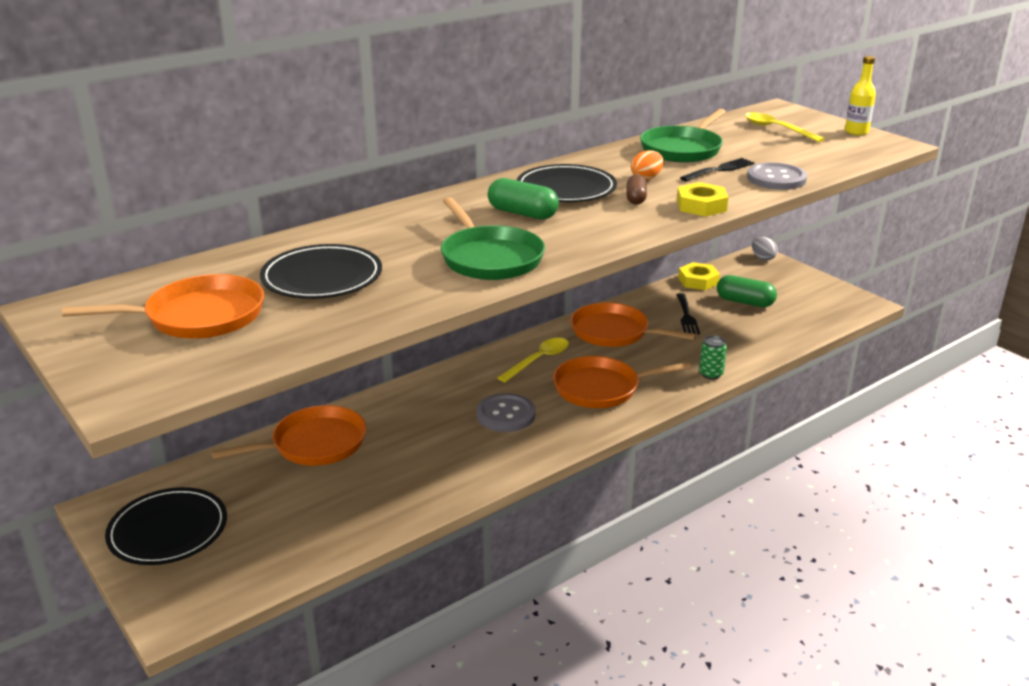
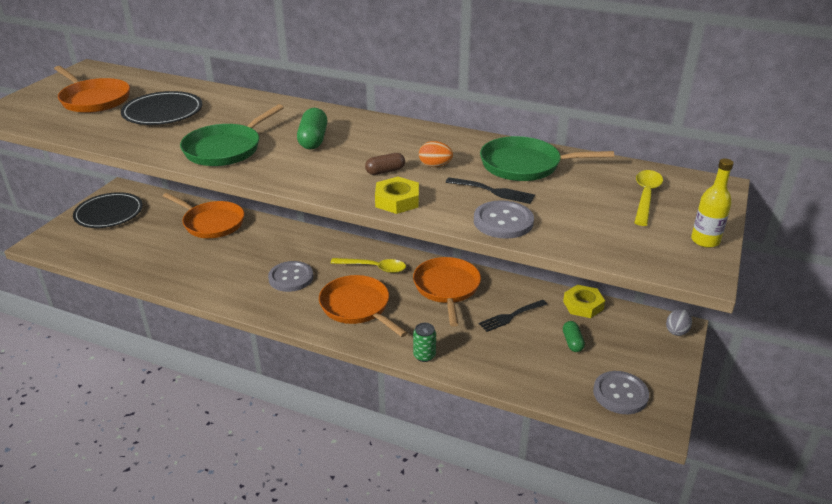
camera: 60 degrees right, 5 degrees up
(566, 188) = (377, 142): black plate -> none
(745, 302) = (572, 342): green capsule -> green capsule, size x0.63
(823, 305) = (620, 394): none -> grey button

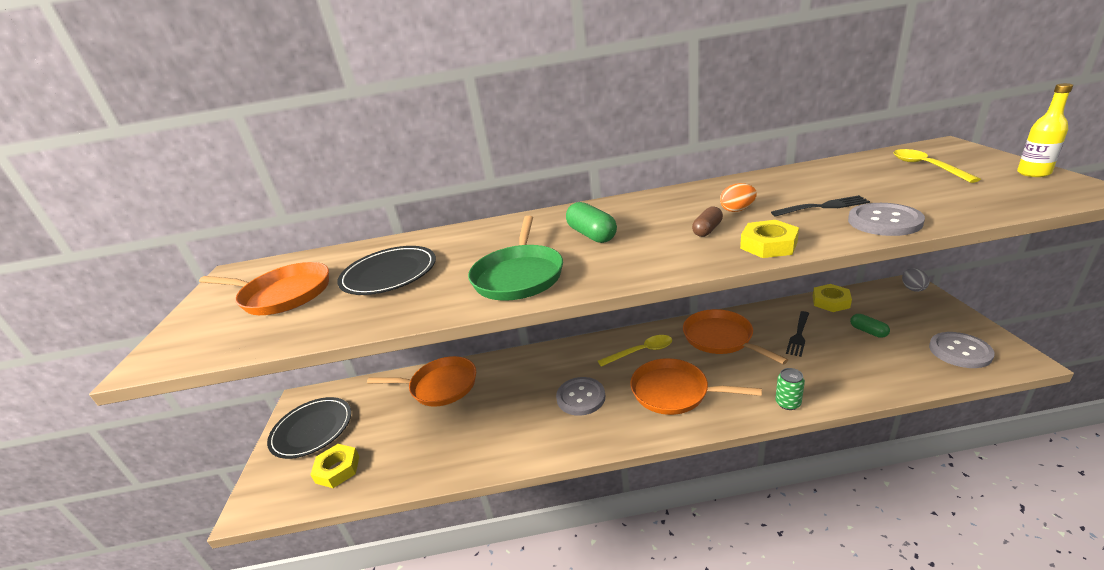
camera: 25 degrees left, 5 degrees down
(101, 246) = (337, 469): none -> yellow nut
(524, 165) = (800, 183): green pan -> none

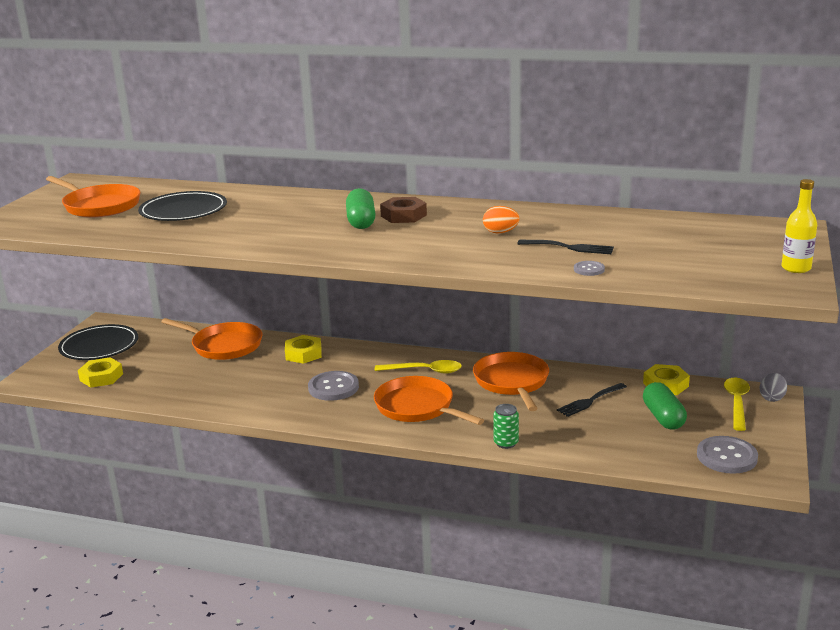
camera: 20 degrees right, 5 degrees down
(519, 276) = (269, 235): green pan -> none
(623, 218) = (403, 215): none -> brown nut
(707, 230) = (450, 240): brown capsule -> none
(768, 245) = (473, 262): yellow nut -> yellow nut (303, 354)
(868, 331) = (663, 417): green capsule -> green capsule, size x1.57
(884, 221) = (589, 269): grey button -> grey button, size x0.49
(926, 167) = (726, 240): yellow spoon -> yellow spoon (737, 403)

